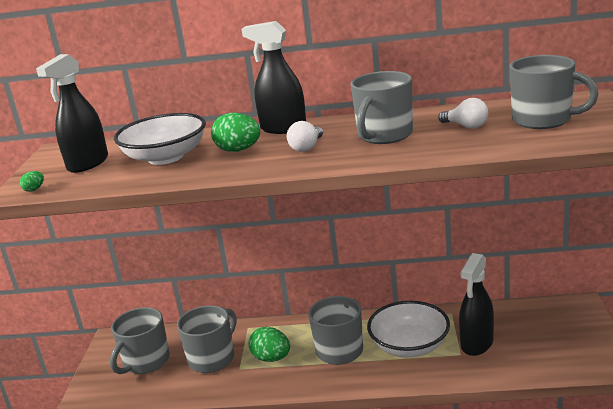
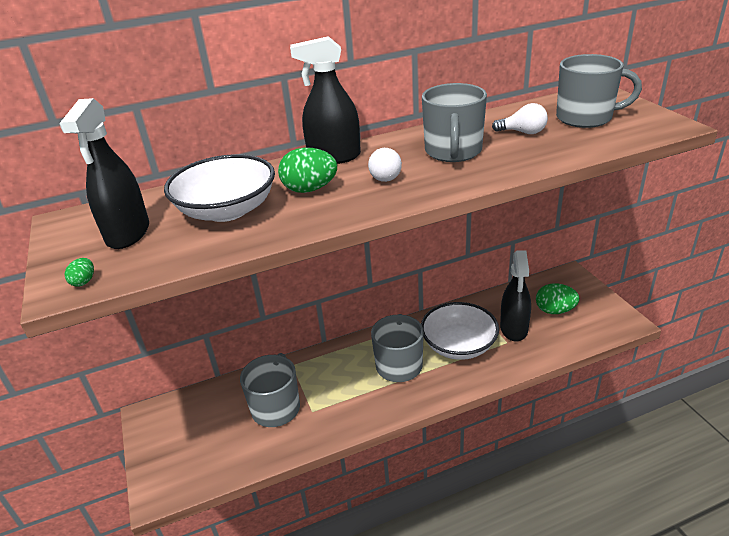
camera: 25 degrees left, 10 degrees up
(145, 362) = (204, 431): grey mug -> none
(271, 358) = (338, 391): green egg -> green egg (555, 311)

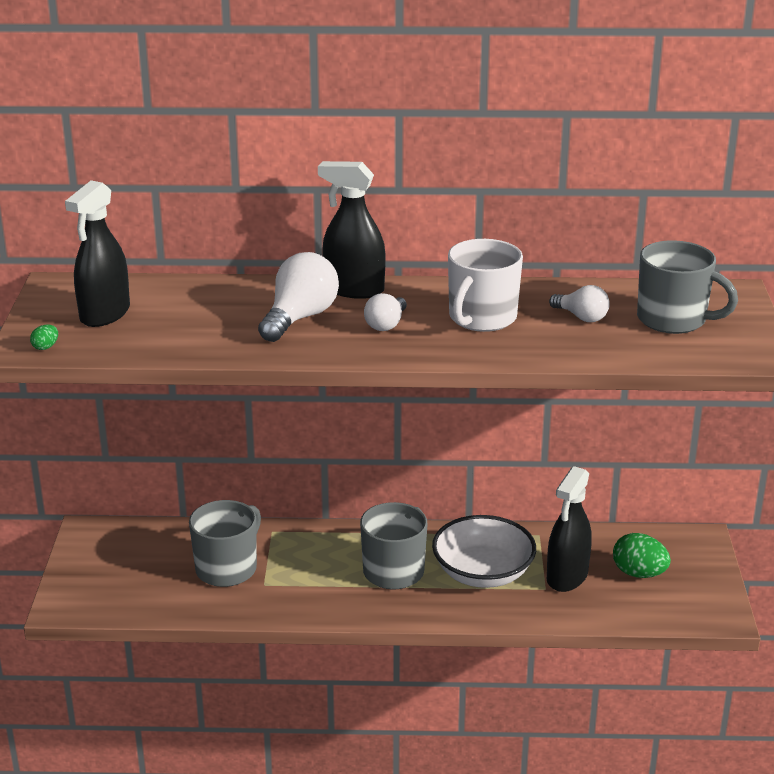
camera: 20 degrees right, 5 degrees down
(227, 210) = (207, 317): white bowl -> none
(310, 189) = (300, 318): green egg -> white light bulb
(453, 152) = (481, 318): grey mug -> white mug

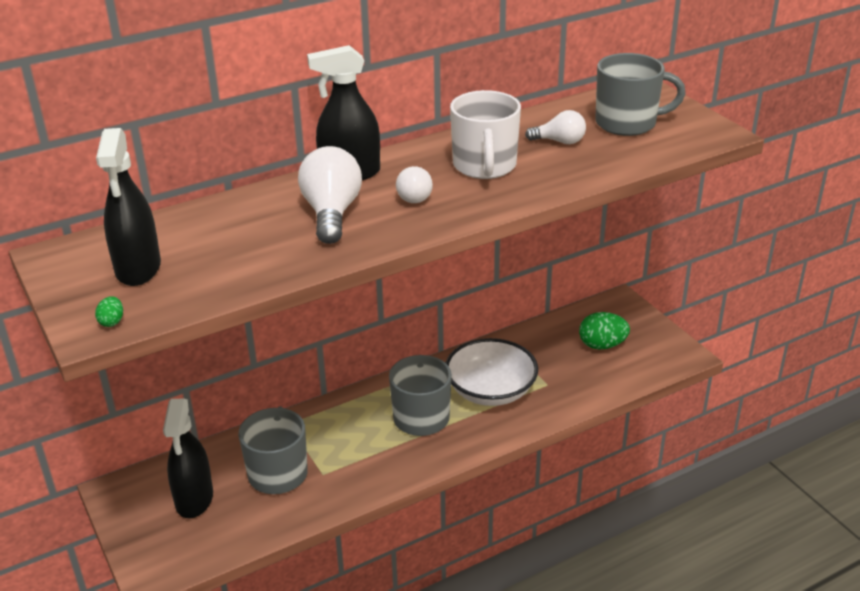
camera: 30 degrees left, 5 degrees up
(567, 577) = (554, 368): black spray bottle -> black spray bottle (194, 499)

